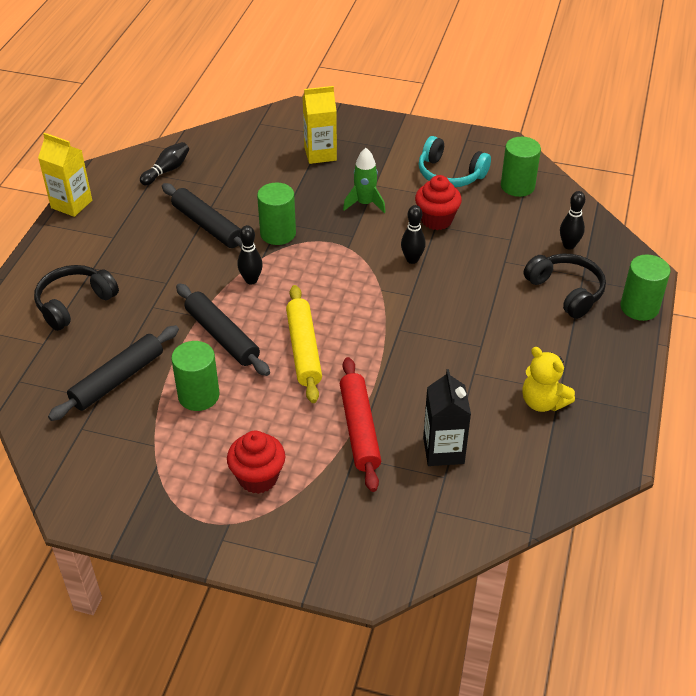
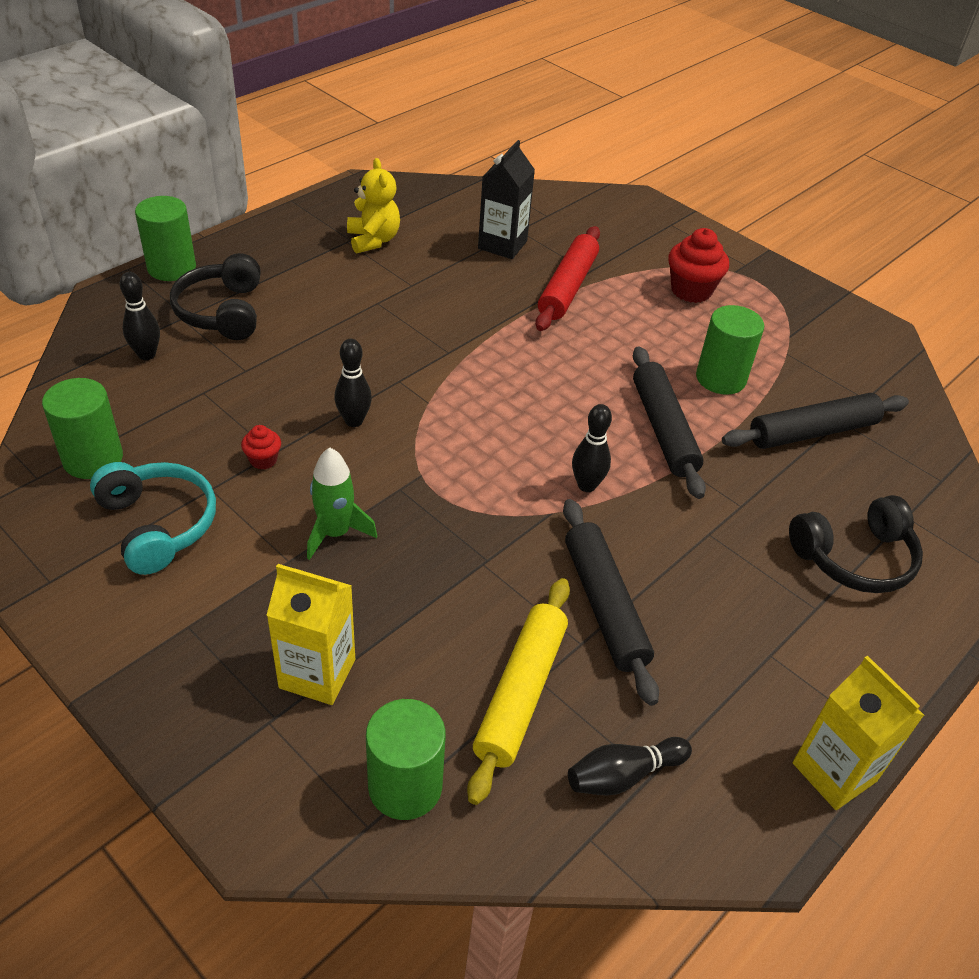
camera: 155 degrees left, 0 degrees up
(278, 233) = (504, 541): green cylinder -> green cylinder (405, 786)
(303, 349) = (574, 376): yellow rolling pin -> yellow rolling pin (521, 693)
(436, 220) = (263, 460): red cupcake -> red cupcake, size x0.52

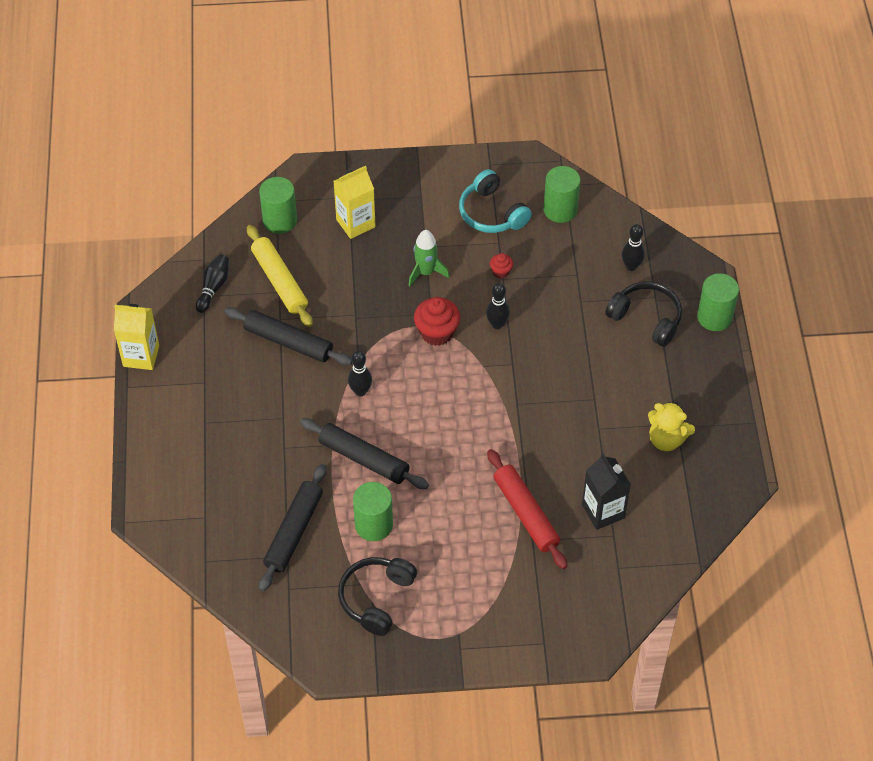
camera: 135 degrees right, 10 degrees up
(158, 524) = (491, 213): turquoise headphones -> turquoise headphones turned 45 degrees clockwise
(691, 290) = (462, 585): red cupcake -> red cupcake (437, 333)
(855, 558) = (209, 466): black headphones -> black headphones (376, 598)

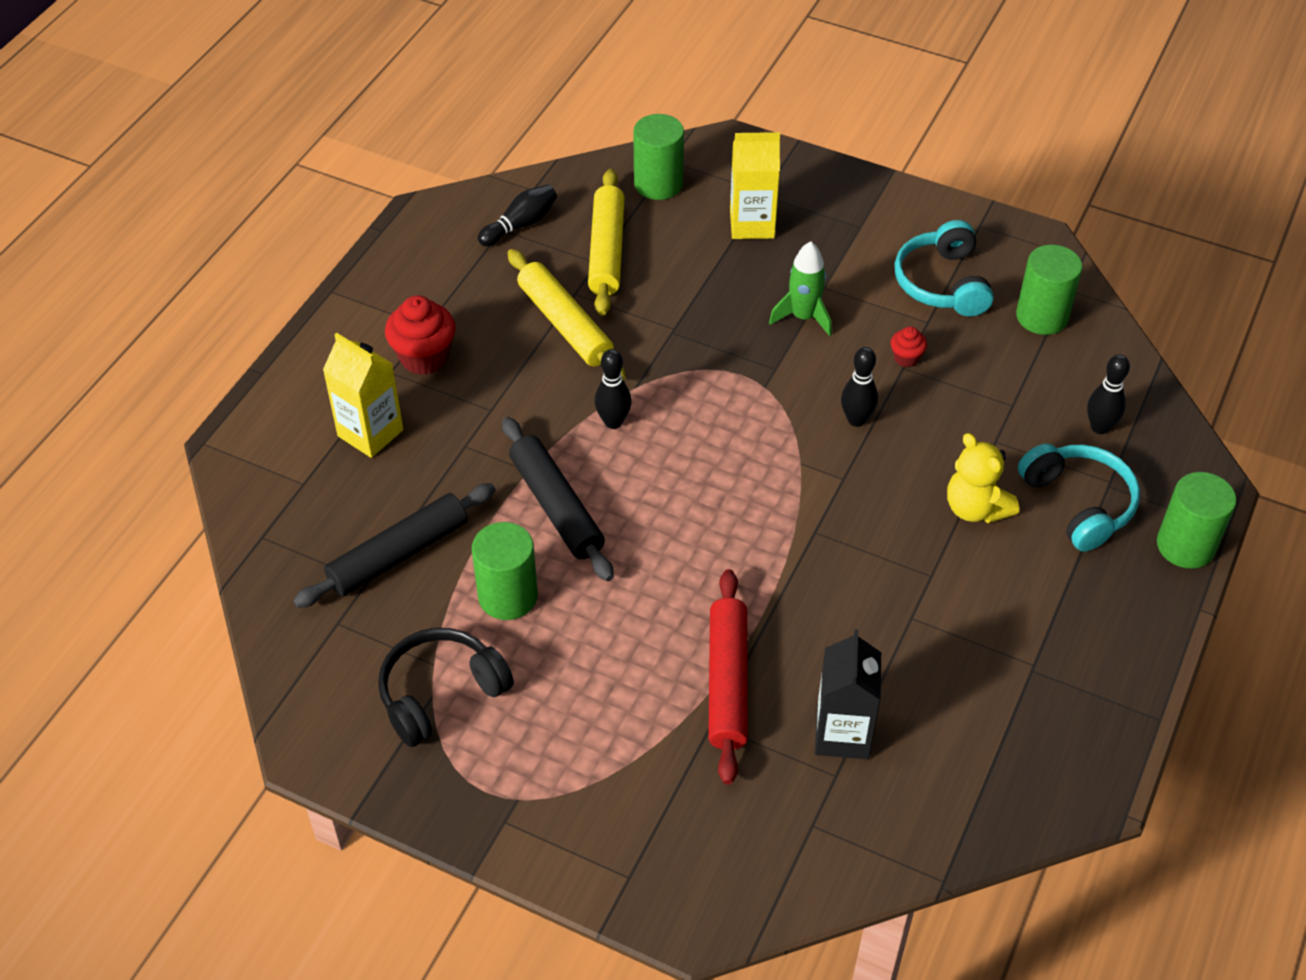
camera: 30 degrees right, 5 degrees down
(141, 356) = (375, 264): yellow carton -> yellow carton (370, 433)
(288, 342) = (565, 324): black rolling pin -> yellow rolling pin
(437, 333) = (766, 395): red cupcake -> red cupcake (424, 357)
(646, 318) = (1079, 503): black headphones -> turquoise headphones
(666, 439) = (1004, 679): yellow teddy bear -> yellow teddy bear (975, 508)

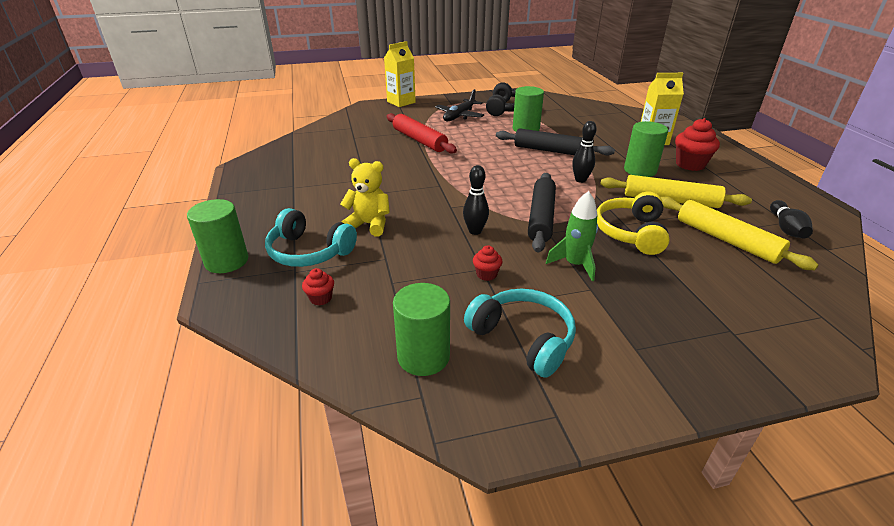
camera: 140 degrees right, 15 degrees down
(398, 554) = (577, 123): black rolling pin -> black rolling pin (541, 217)
(562, 729) = (459, 116): none -> black plane
(658, 184) = (791, 295): green cylinder -> green cylinder (640, 170)
(687, 315) = (630, 232): none -> yellow headphones
(752, 224) = (696, 303): yellow carton -> yellow carton (401, 102)
(842, 734) = (361, 145): black carton -> none
(1099, 427) = (321, 298): black bowling pin -> red cupcake

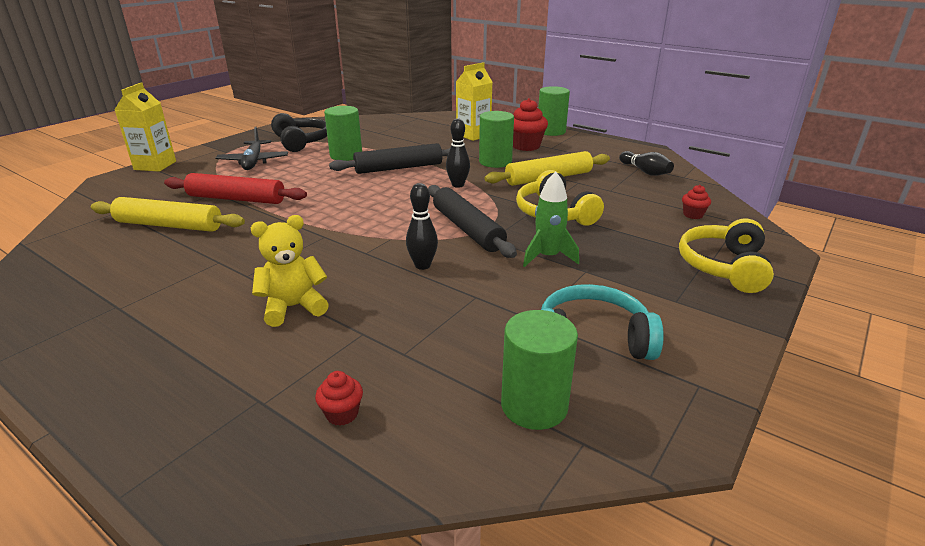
camera: 40 degrees left, 5 degrees down
(226, 261) = (132, 444): green cylinder -> green cylinder (551, 131)
(309, 252) = (252, 372): turquoise headphones -> none
(486, 274) = (487, 299): red cupcake -> red cupcake (693, 215)
(726, 240) = (622, 193): yellow rolling pin -> yellow rolling pin (169, 225)
(731, 346) = (723, 267): none -> yellow headphones

